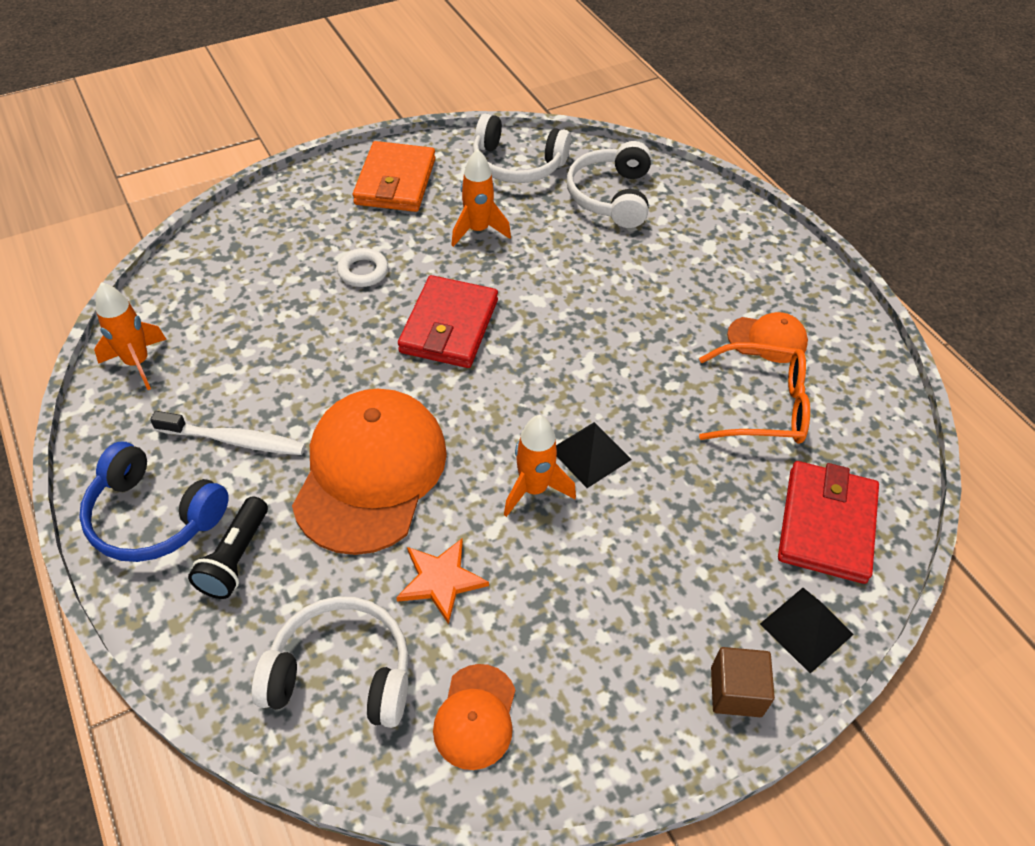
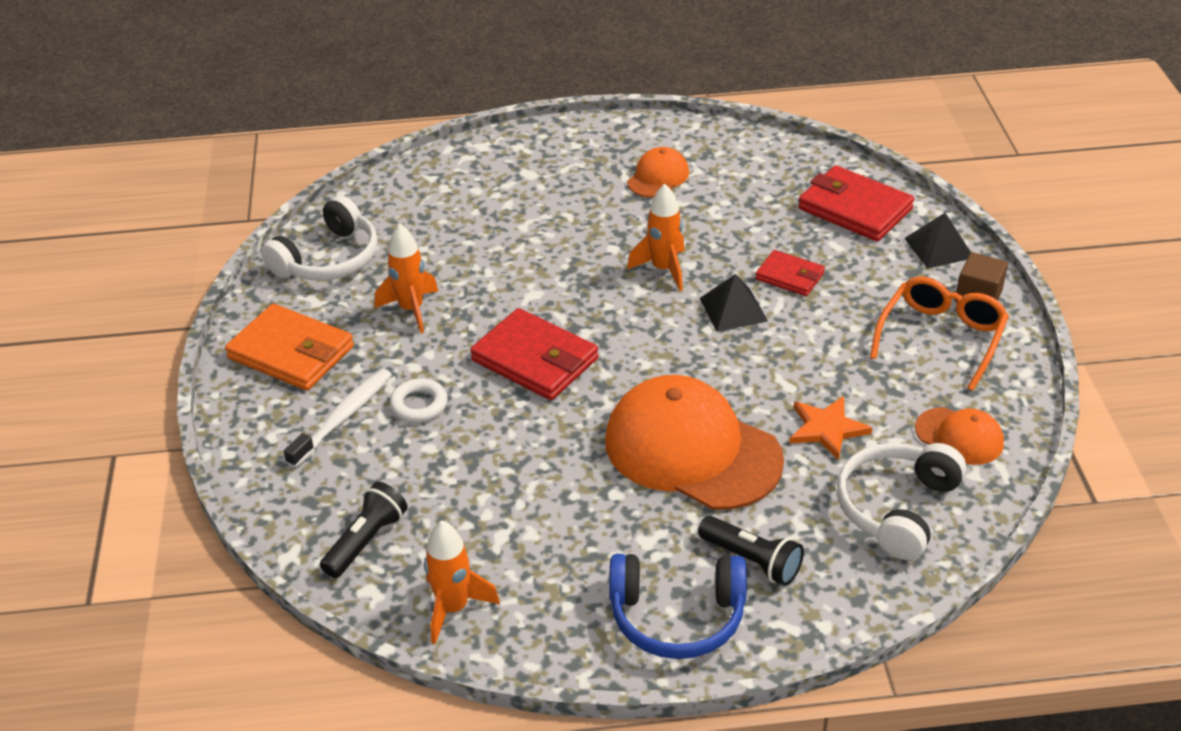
camera: 65 degrees left, 10 degrees down
(153, 516) = (677, 616): blue headphones -> blue headphones turned 45 degrees clockwise
(200, 290) = (366, 541): none -> black flashlight
(234, 440) = (606, 541): white toothbrush -> white toothbrush (343, 417)
(534, 489) = (756, 351): orange rocket -> orange rocket (663, 269)
(611, 196) = (422, 211): white headphones -> none
(670, 490) = (789, 276): none -> red wallet
(762, 406) = (727, 202): orange glasses -> orange glasses (941, 337)

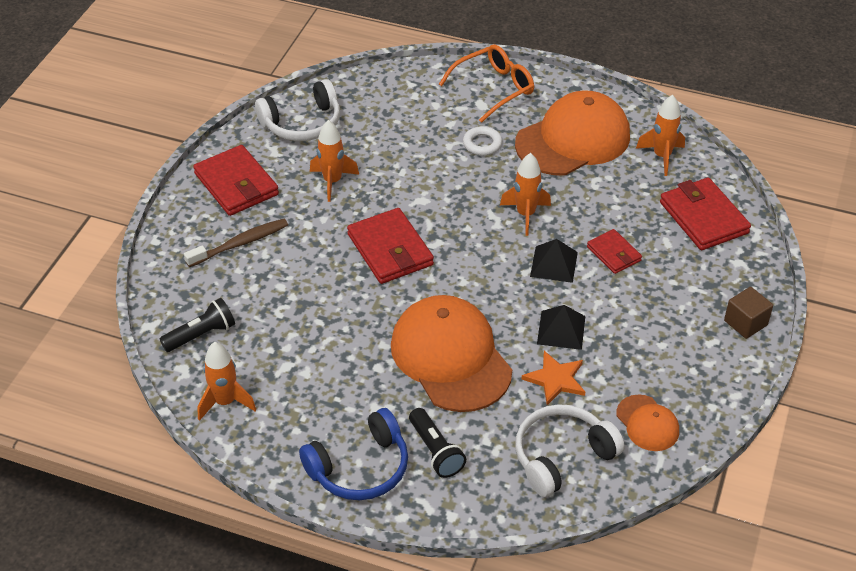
camera: 25 degrees right, 5 degrees up
(291, 352) = (236, 184): orange wallet -> red wallet
(343, 417) = (240, 243): white toothbrush -> brown toothbrush
(419, 405) = (293, 253): white ring -> white ring (482, 144)
(658, 177) = (573, 139): orange cap -> orange cap, size x2.08
(677, 616) = (360, 468): blue headphones -> blue headphones turned 60 degrees counterclockwise
(765, 163) = (662, 156): none -> orange rocket
(939, 248) = (745, 273): black pyramid -> black pyramid (561, 330)
(941, 337) = (692, 344): orange glasses -> orange glasses (494, 88)

